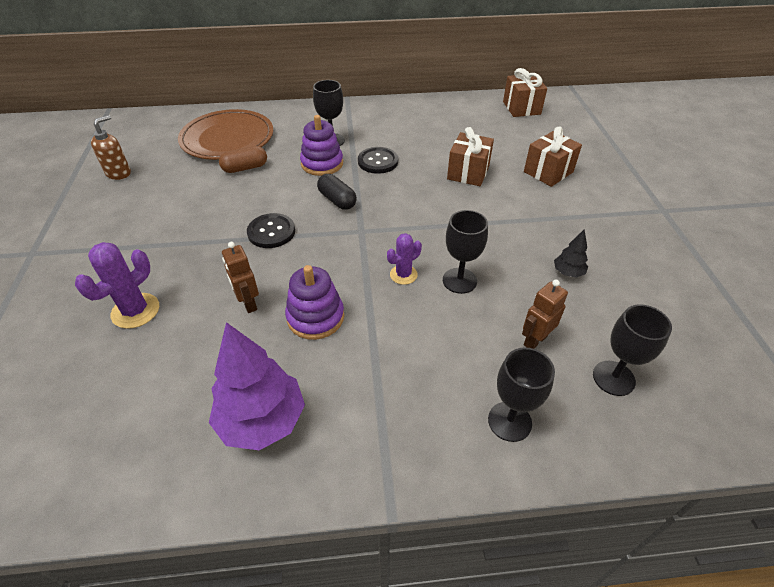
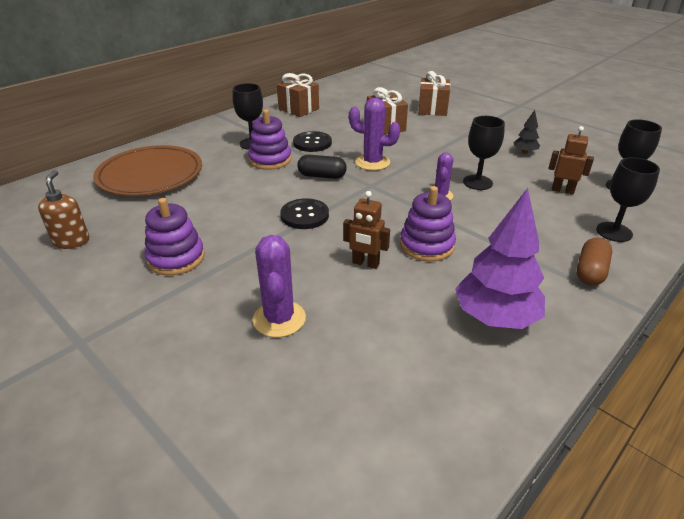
camera: 40 degrees left, 10 degrees down
(149, 221) = (176, 258): none -> purple stacking toy
(245, 168) = (206, 187): brown capsule -> brown capsule (590, 272)
(397, 207) = (372, 162): none -> purple cactus
(521, 108) = (359, 82): brown gift -> brown gift (298, 109)
(535, 340) = (562, 190): brown robot -> brown robot turned 105 degrees clockwise

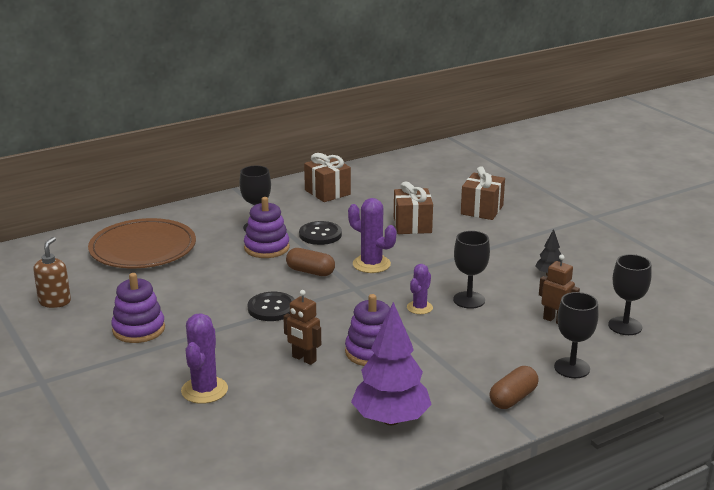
camera: 15 degrees right, 10 degrees down
(322, 176) = (310, 271): black capsule -> brown capsule

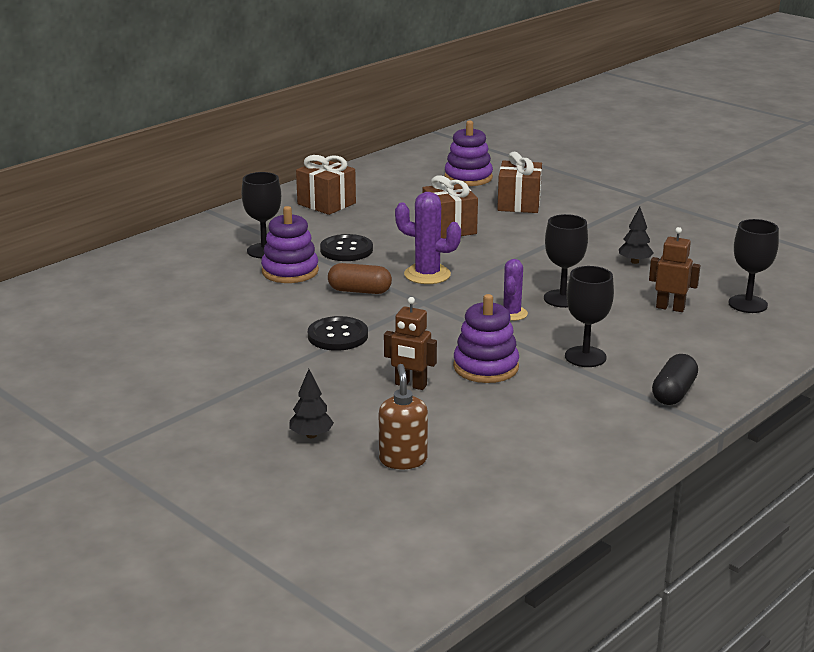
camera: 15 degrees left, 0 degrees up
(55, 302) = (55, 363): brown soap dispenser -> brown soap dispenser (403, 460)
(138, 329) = (185, 380): purple stacking toy -> purple stacking toy (468, 177)
(143, 248) = (133, 289): brown plate -> none
(204, 390) = (311, 435): purple cactus -> black tree
(390, 419) = (551, 434): purple tree -> none
(513, 398) = (674, 393): brown capsule -> black capsule
(572, 368) = (717, 353): black goblet -> black goblet (585, 357)

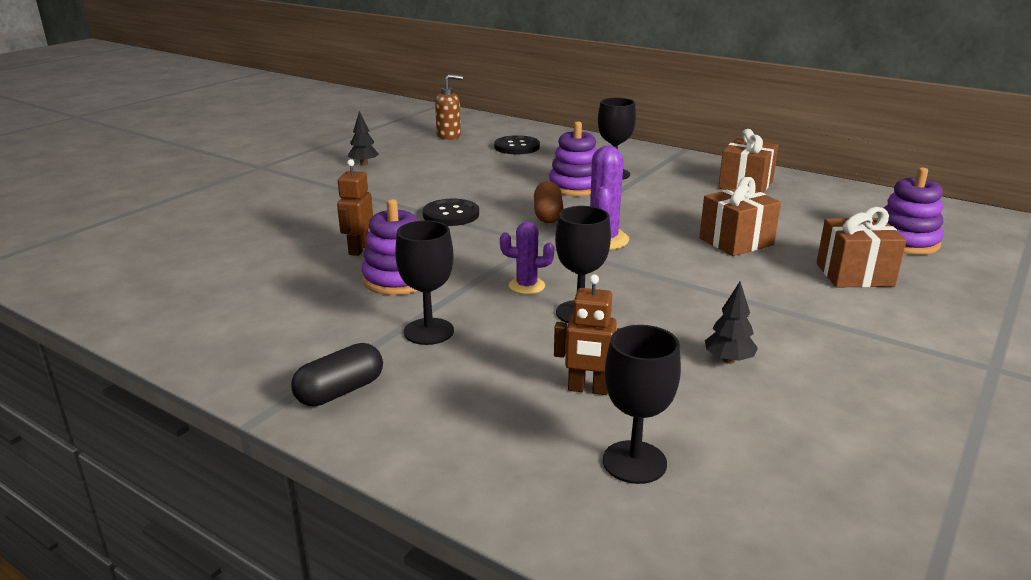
camera: 80 degrees right, 0 degrees up
(311, 435) = (274, 221): black tree -> black tree (364, 164)
(346, 250) = (638, 202): black button -> black button (517, 147)
(403, 460) = (225, 256): brown soap dispenser -> brown soap dispenser (449, 136)
(670, 308) = (588, 389): brown robot -> brown robot turned 90 degrees clockwise
(674, 393) = (340, 391): black capsule -> black capsule turned 60 degrees counterclockwise

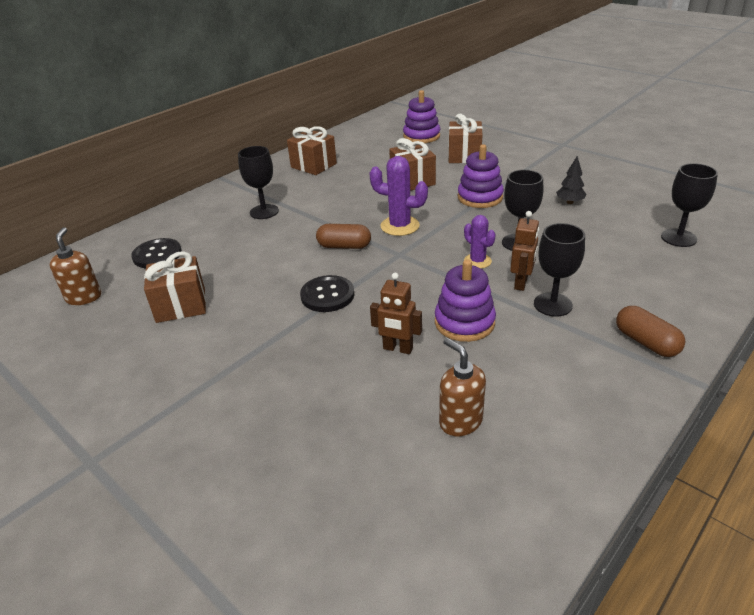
camera: 80 degrees left, 10 degrees up
(246, 279) = (460, 421): none -> brown soap dispenser
(340, 391) = (646, 342): black capsule -> brown capsule
(364, 164) = (142, 360): black tree -> none
(436, 165) = (181, 305): none -> brown gift
(526, 286) = (477, 261): purple cactus -> purple cactus turned 45 degrees counterclockwise
(575, 187) = (285, 230): purple stacking toy -> purple stacking toy (480, 197)
(588, 389) = (613, 246): brown robot -> brown robot (521, 283)

